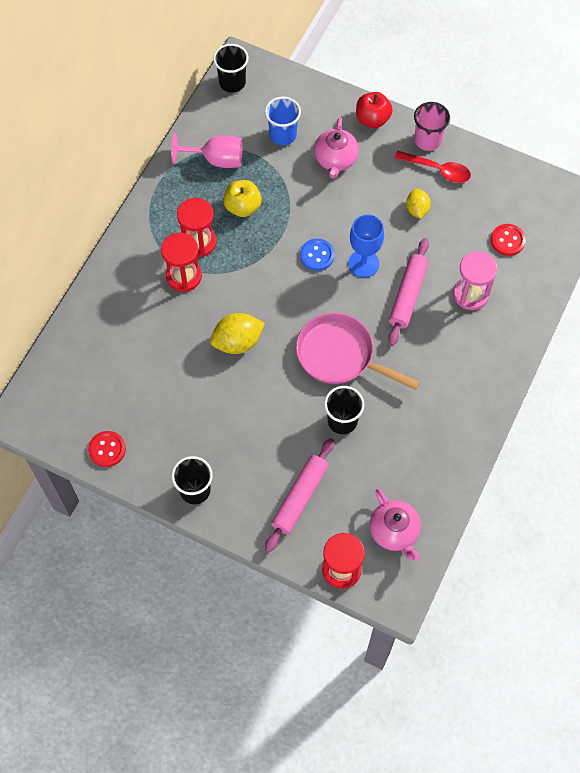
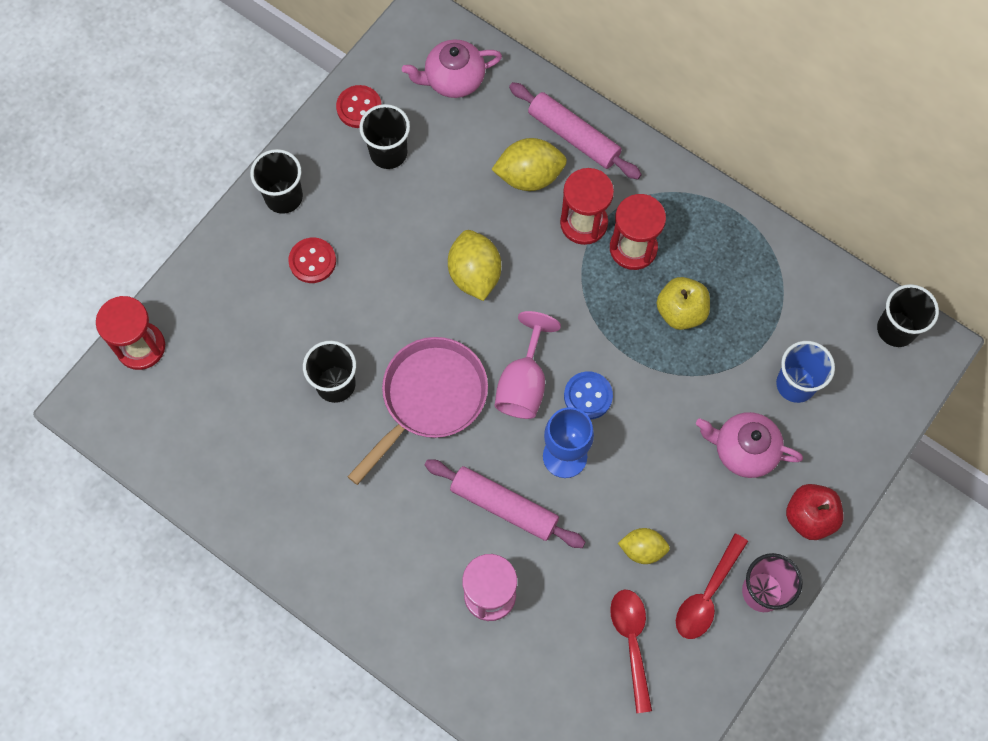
camera: 100 degrees right, 5 degrees up
(145, 420) = (388, 153): none -> black cup
(150, 318) = (529, 176): none -> yellow lemon
(216, 160) = (763, 289): pink goblet -> pink goblet (523, 383)
(300, 497) = (244, 315): pink rolling pin -> pink rolling pin (573, 136)
(394, 532) = (171, 419): pink teapot -> pink teapot (453, 79)
(479, 208) = (631, 642): none -> red spoon
(507, 240) = (569, 671): red button -> red button (312, 261)

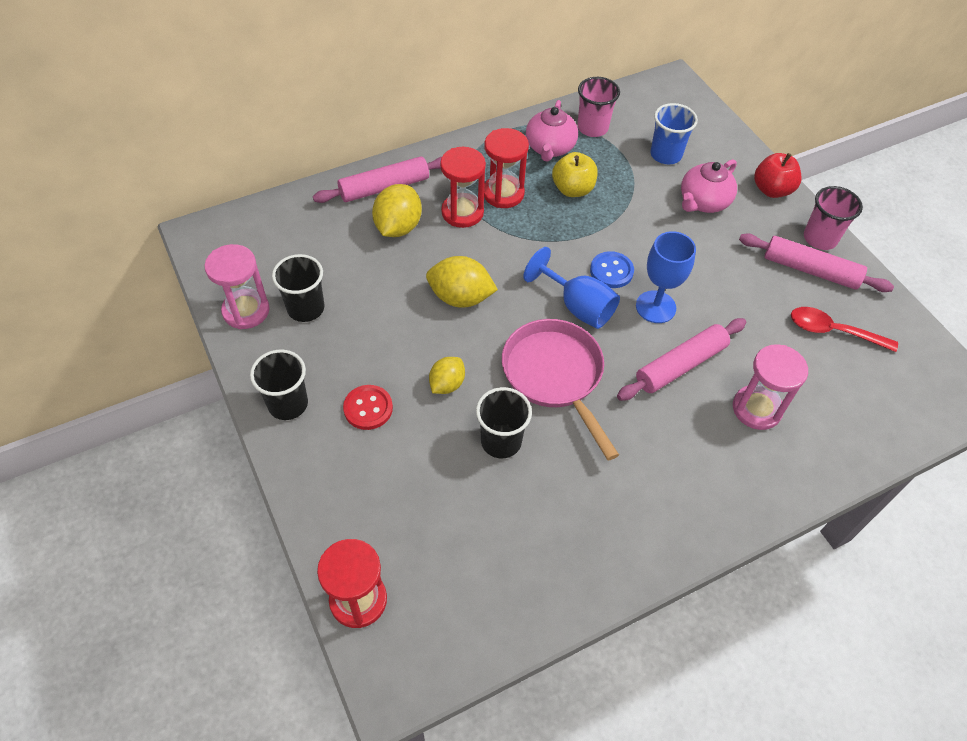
camera: 65 degrees left, 15 degrees down
(359, 108) = (246, 311): red button -> pink hourglass
(453, 79) = (274, 237): pink teapot -> pink teapot (550, 148)
(523, 383) = (577, 306): pink goblet -> blue goblet
(642, 549) = (757, 292): yellow lemon -> yellow lemon (447, 384)
(707, 595) = (810, 270): red spoon -> pink rolling pin
(790, 291) = (592, 128): none -> pink cup
(896, 329) = (652, 91): black cup -> none

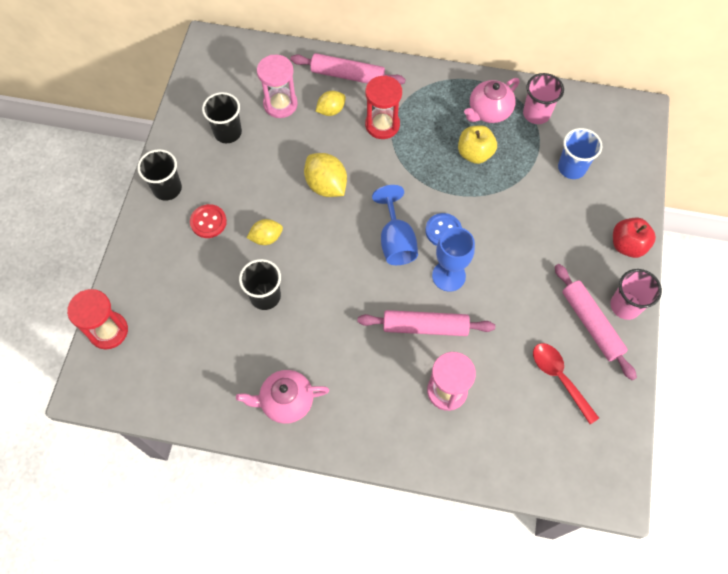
camera: 40 degrees right, 10 degrees up
(246, 311) = (193, 112): pink hourglass -> pink hourglass (280, 104)
(398, 227) = (331, 110): yellow lemon -> yellow lemon, size x0.63
(503, 193) = (423, 127): red hourglass -> none
(555, 376) = (337, 277): pink pan -> none
(703, 202) = (562, 222): pink teapot -> pink teapot (286, 401)

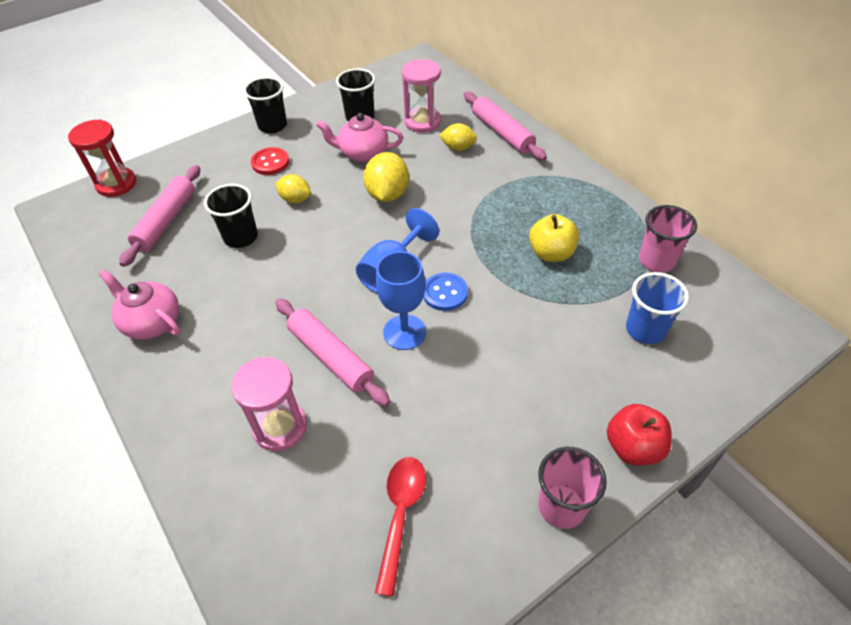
camera: 45 degrees right, 15 degrees down
(382, 125) = (489, 182): red hourglass -> none
(489, 112) = (605, 230): pink teapot -> pink teapot (362, 153)
(591, 324) = (499, 491): pink rolling pin -> pink rolling pin (166, 221)

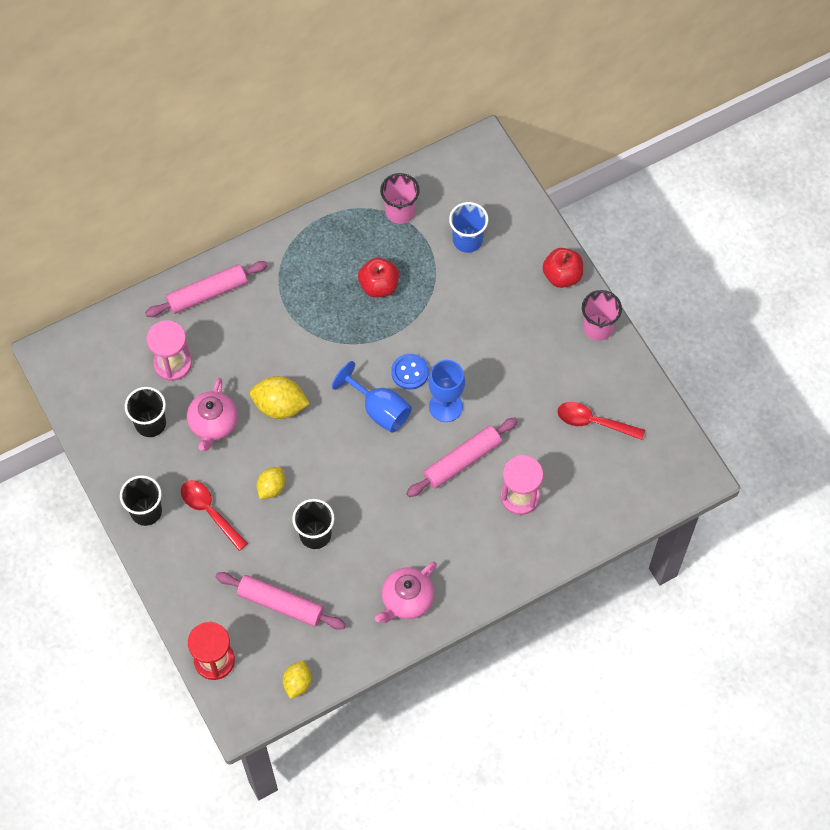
camera: 85 degrees left, 15 degrees up
(270, 162) = (210, 512): red button -> red spoon
(458, 148) = (222, 336): yellow lemon -> yellow lemon (297, 683)
(551, 253) = (379, 286): yellow apple -> red apple

